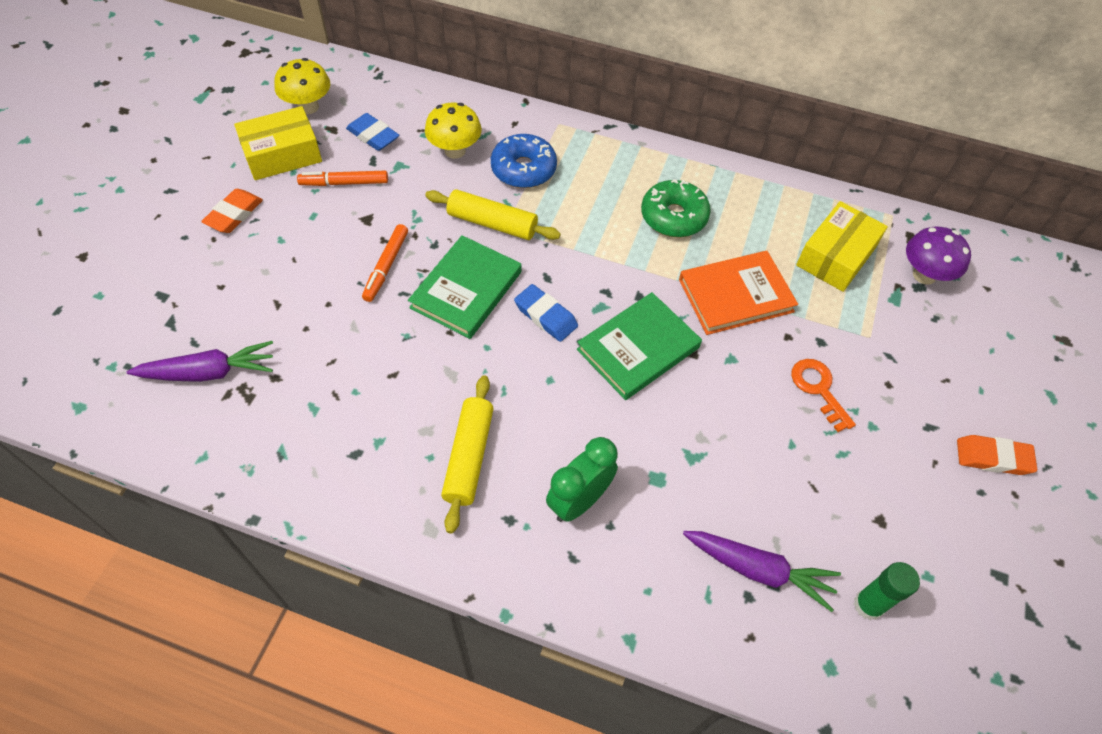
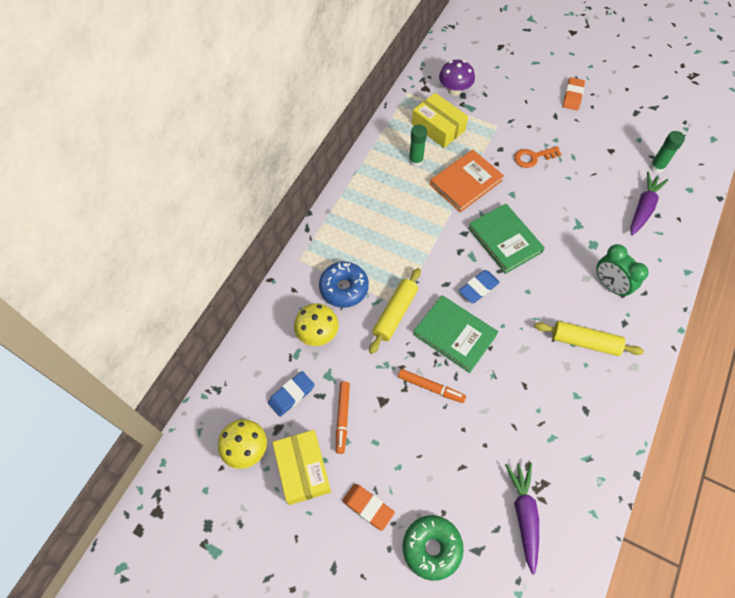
camera: 80 degrees left, 5 degrees up
(673, 217) = (399, 203): green donut -> green donut (431, 548)
(735, 295) = (465, 182): orange book -> orange book turned 60 degrees clockwise
(758, 232) = (415, 161): none -> green glue stick

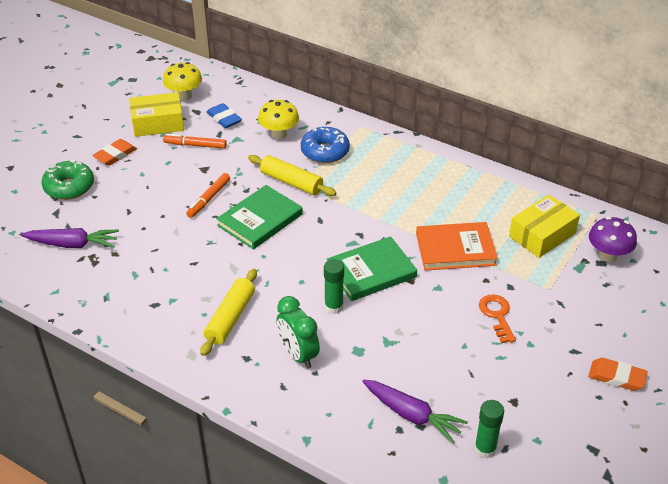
camera: 95 degrees right, 20 degrees down
(415, 161) = (487, 212): green glue stick -> green glue stick (334, 307)
(465, 182) = (455, 249): orange book -> orange book turned 60 degrees counterclockwise
(478, 288) = (311, 243): blue eraser -> none
(610, 285) = (298, 355): green clock -> green clock turned 90 degrees counterclockwise

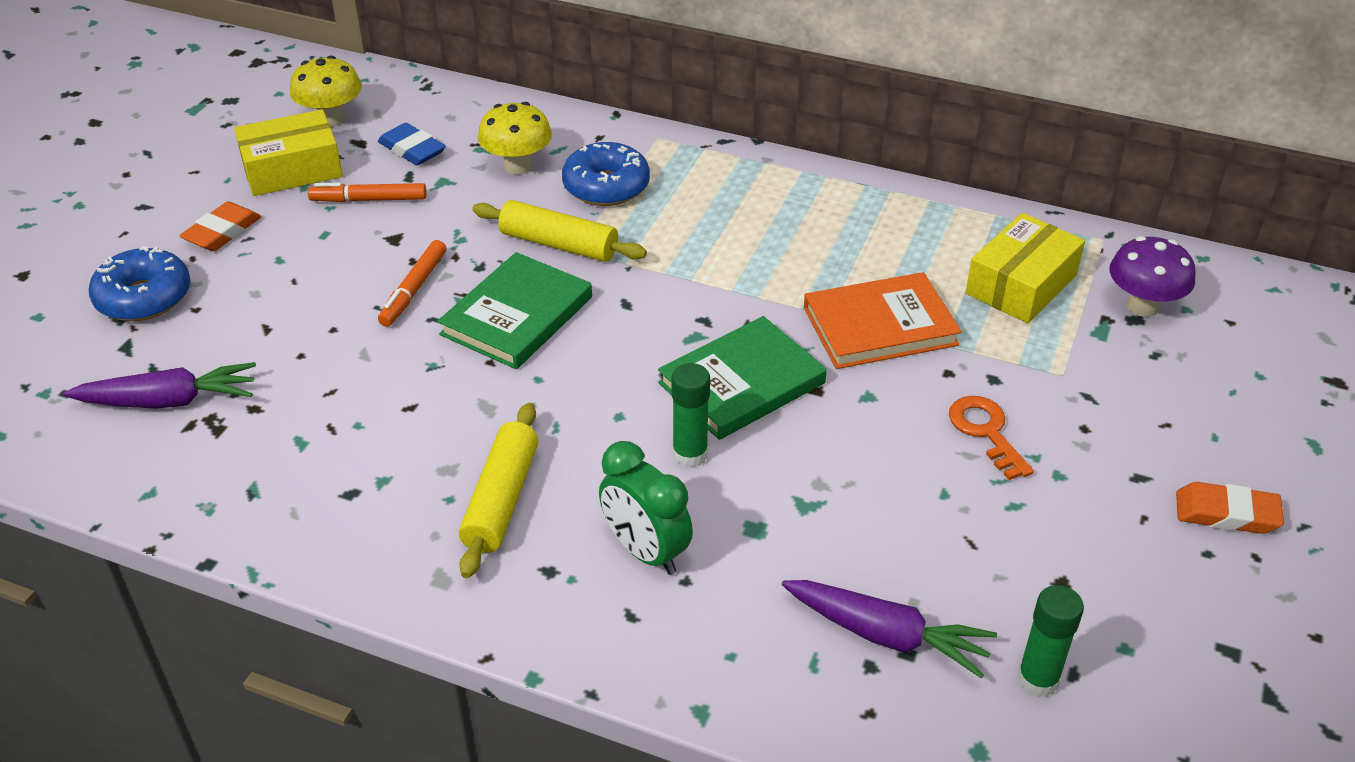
camera: 10 degrees left, 0 degrees up
(69, 187) = (144, 297): green donut -> blue donut

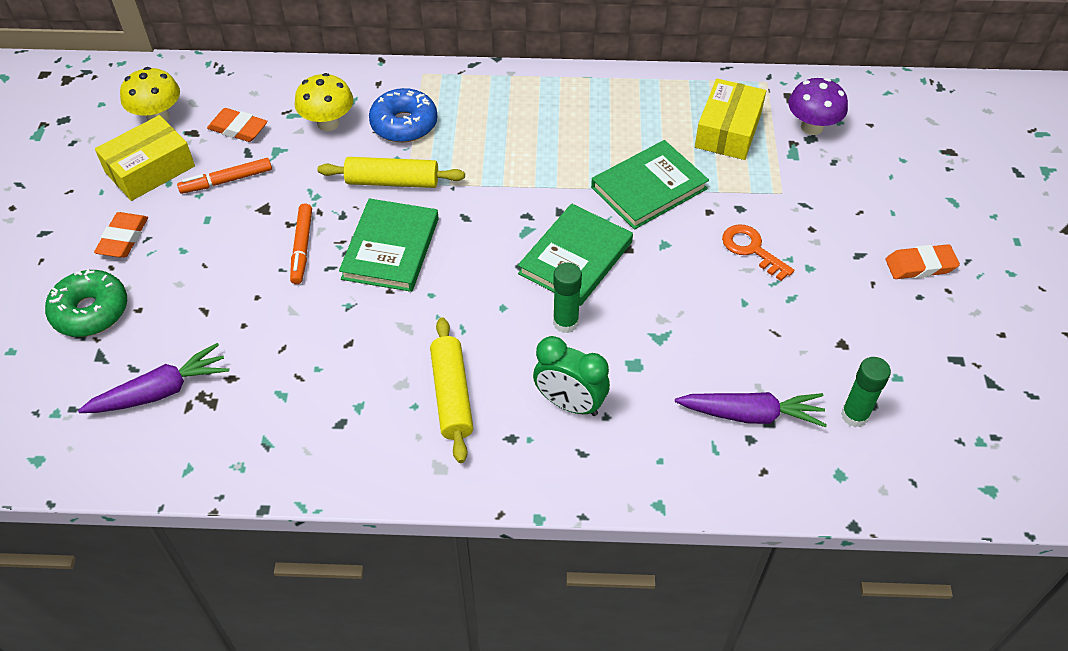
camera: 20 degrees left, 10 degrees up
(144, 297) = (90, 311): blue donut -> green donut
(412, 150) = (238, 129): blue eraser -> orange eraser
(880, 326) = (649, 188): orange book -> green book

